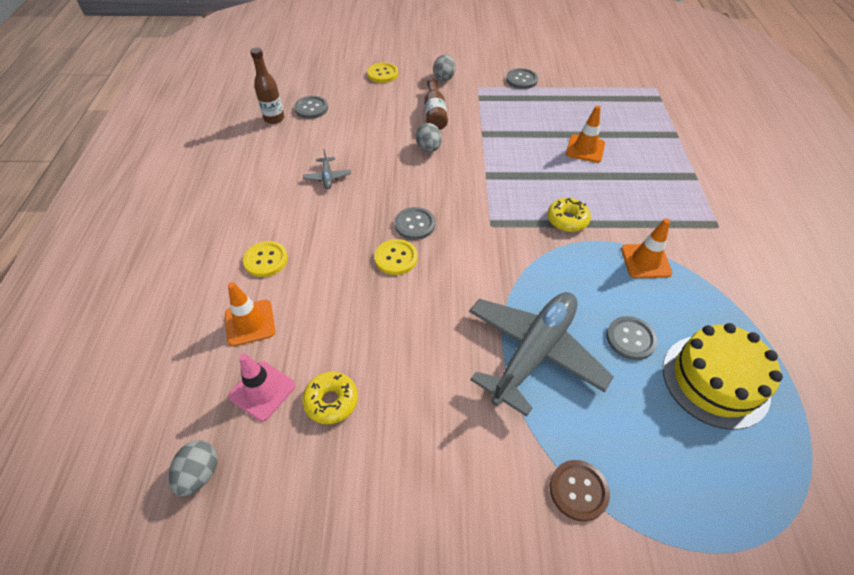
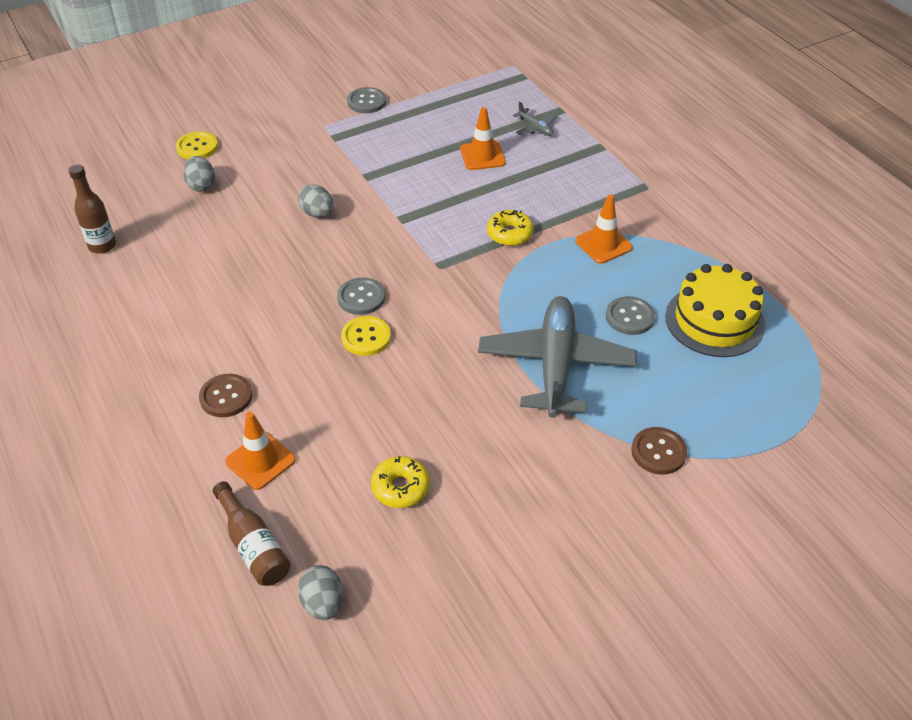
camera: 30 degrees left, 5 degrees down
(262, 391) = (325, 511): pink traffic cone -> none
(266, 260) = (226, 397): yellow button -> brown button
(311, 108) = (140, 218): grey button -> none
(327, 177) = (225, 287): grey plane -> grey plane (535, 128)
(434, 113) = (295, 173): brown bottle -> brown bottle (253, 546)
(444, 78) = (275, 128): grey egg -> grey egg (201, 185)

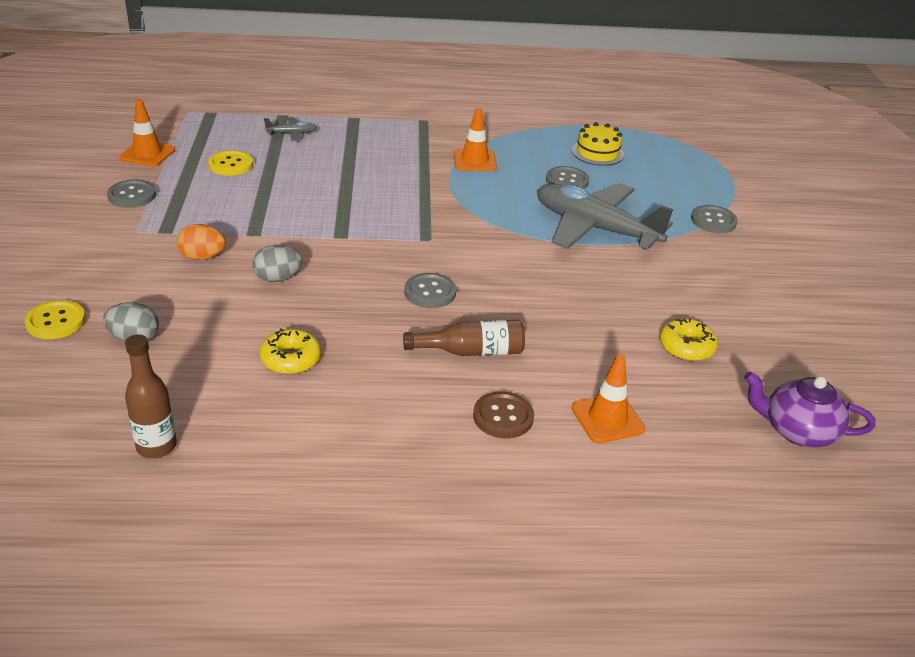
camera: 65 degrees left, 10 degrees down
(253, 546) = (714, 454): brown bottle -> brown bottle (471, 351)
(316, 168) = (202, 257): none -> orange egg
(322, 603) = (798, 431): grey egg -> purple teapot
(366, 337) = (487, 306): yellow button -> yellow button (231, 164)
(482, 156) = (299, 169): orange traffic cone -> orange traffic cone (147, 154)
(509, 234) = (419, 193): yellow donut -> yellow donut (291, 359)
(658, 452) = (713, 221): brown button -> grey button
(714, 320) = (597, 153): yellow cake -> yellow cake, size x0.64

